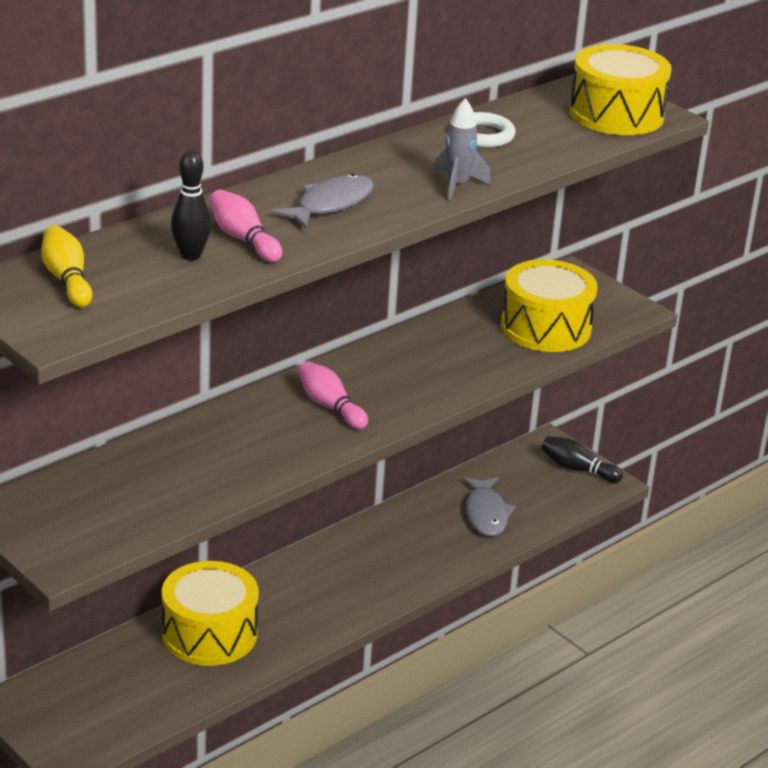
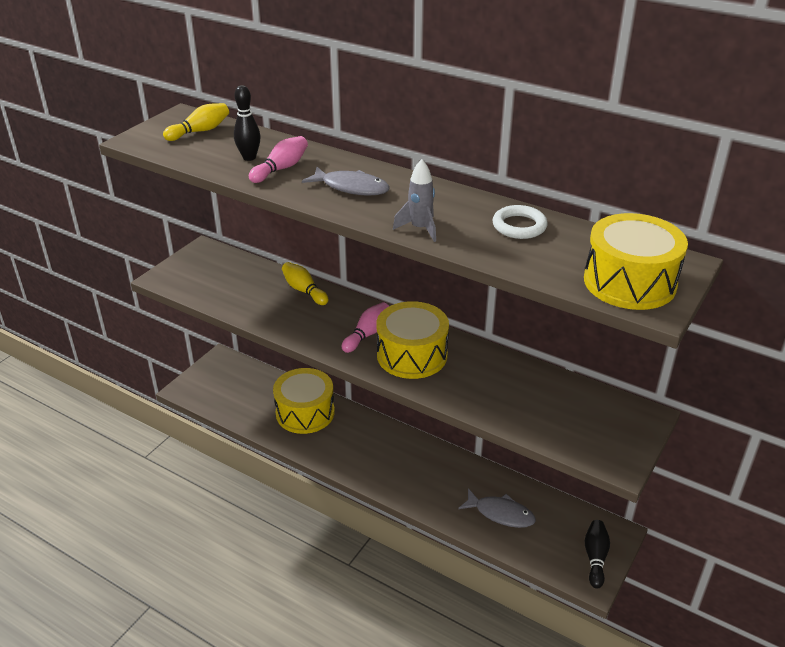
camera: 75 degrees right, 5 degrees up
(193, 436) = (304, 290): none -> yellow bowling pin
(486, 514) = (501, 514): grey fish -> grey fish turned 135 degrees counterclockwise
(545, 327) = (547, 416): yellow drum -> yellow drum (412, 355)

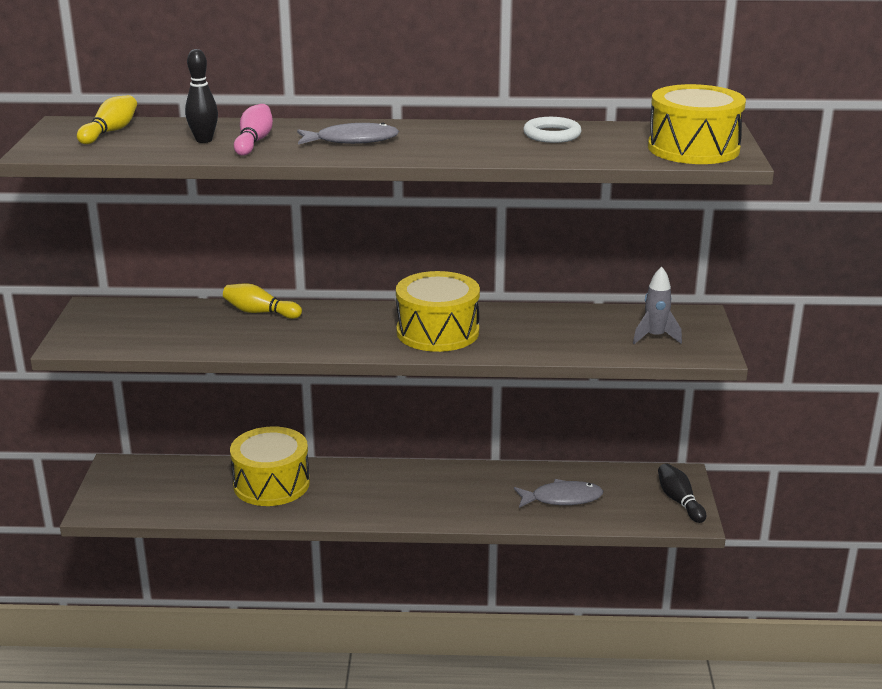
camera: 30 degrees left, 10 degrees down
(367, 334) = (372, 328): pink bowling pin -> none
(420, 229) = (464, 154): grey rocket -> grey rocket (655, 337)

